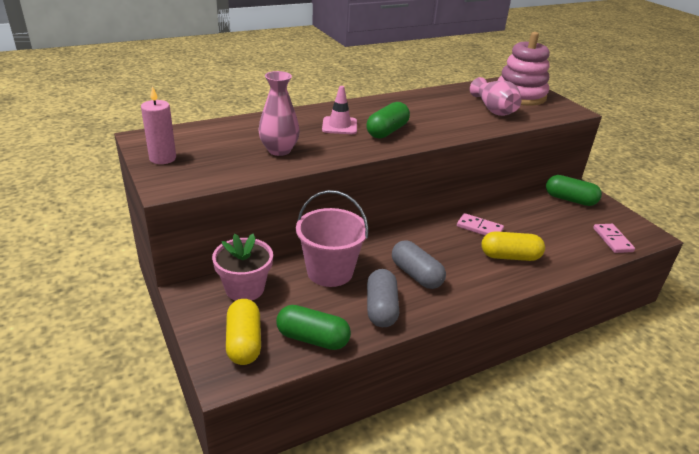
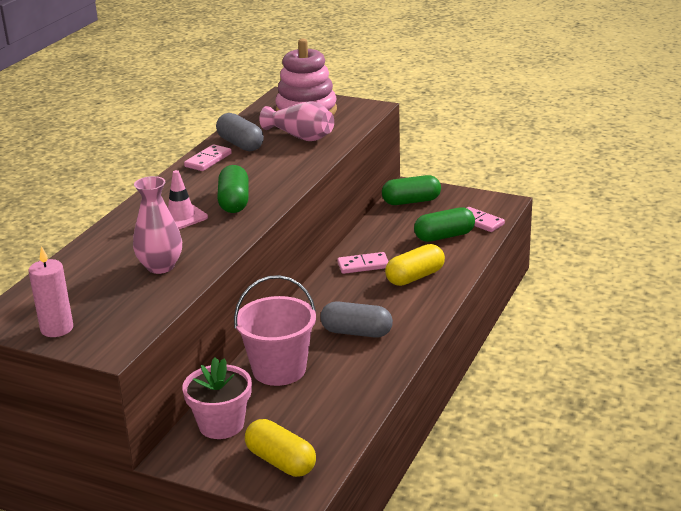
camera: 35 degrees left, 5 degrees down
(313, 338) = (334, 426): green capsule -> green capsule (444, 236)
(381, 308) = (360, 373): grey capsule -> grey capsule (240, 144)
(409, 100) = (208, 160): none -> pink domino

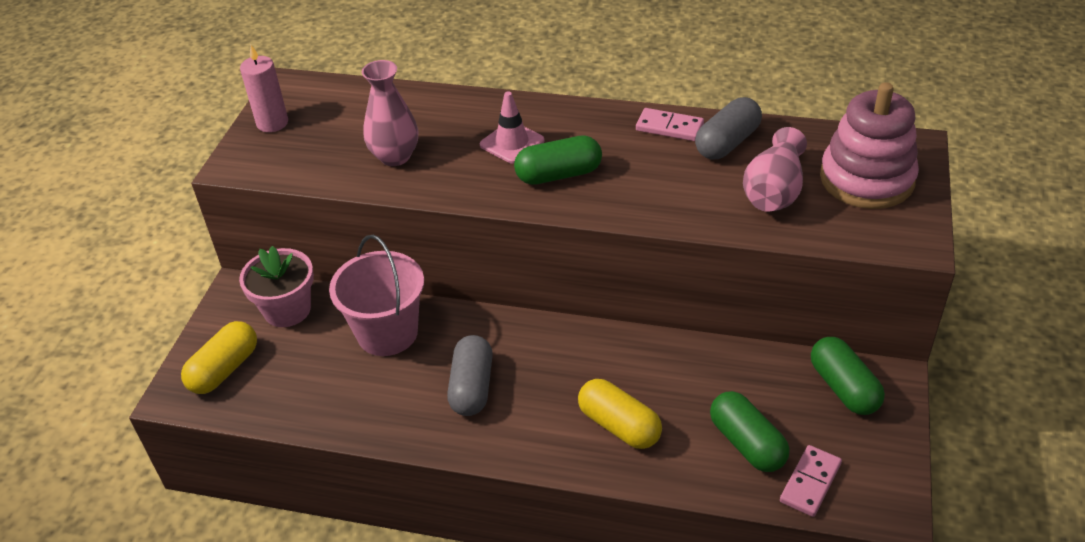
camera: 80 degrees right, 15 degrees up
(363, 265) = (637, 365): pink domino -> none

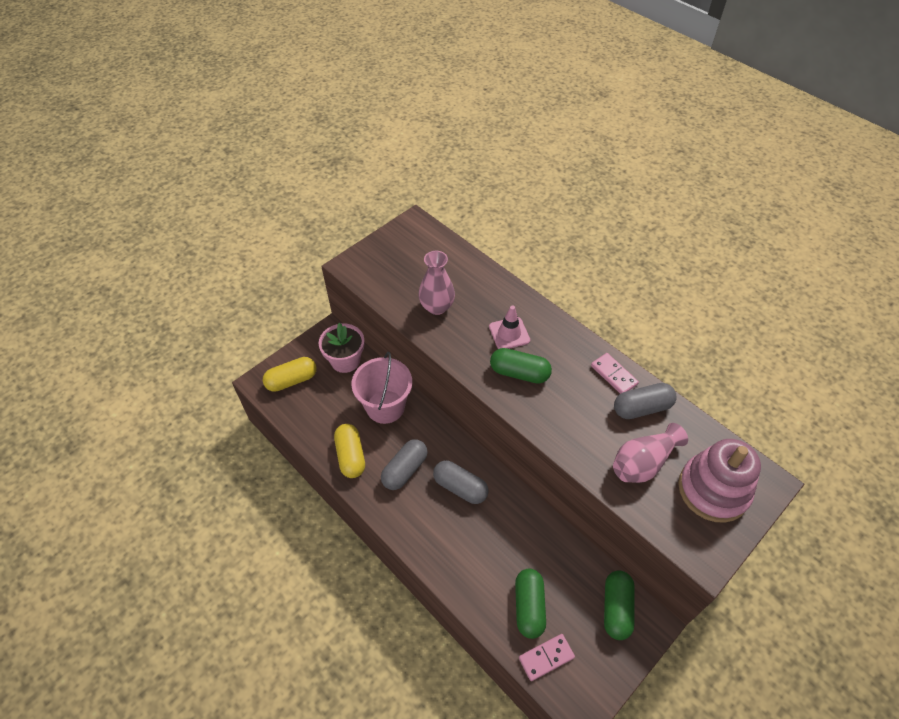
camera: 30 degrees right, 10 degrees up
(272, 123) = (388, 246): pink candle -> none
(560, 368) = (460, 487): none -> grey capsule
(619, 426) = (465, 546): yellow capsule -> yellow capsule (351, 456)

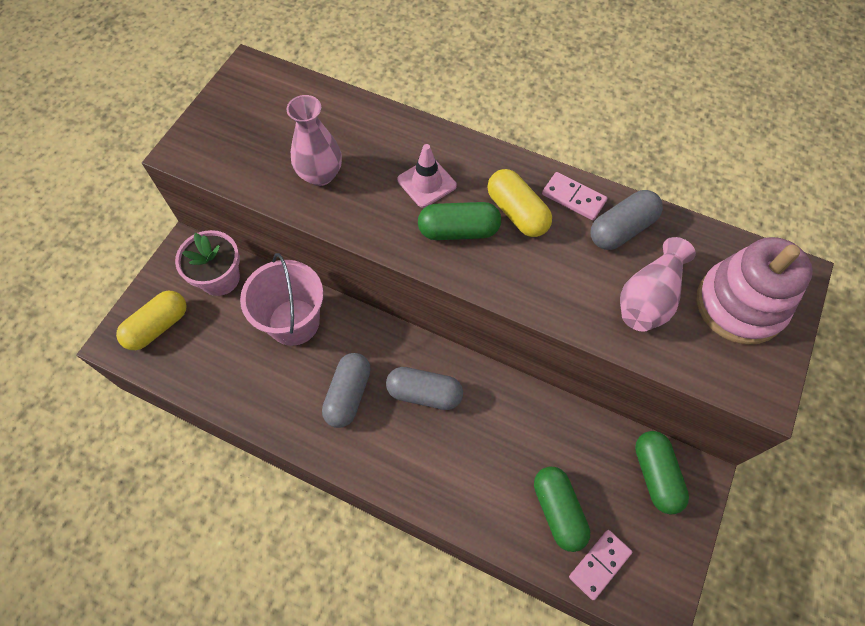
camera: 20 degrees left, 10 degrees up
(351, 456) = (273, 400): yellow capsule -> yellow capsule (517, 212)

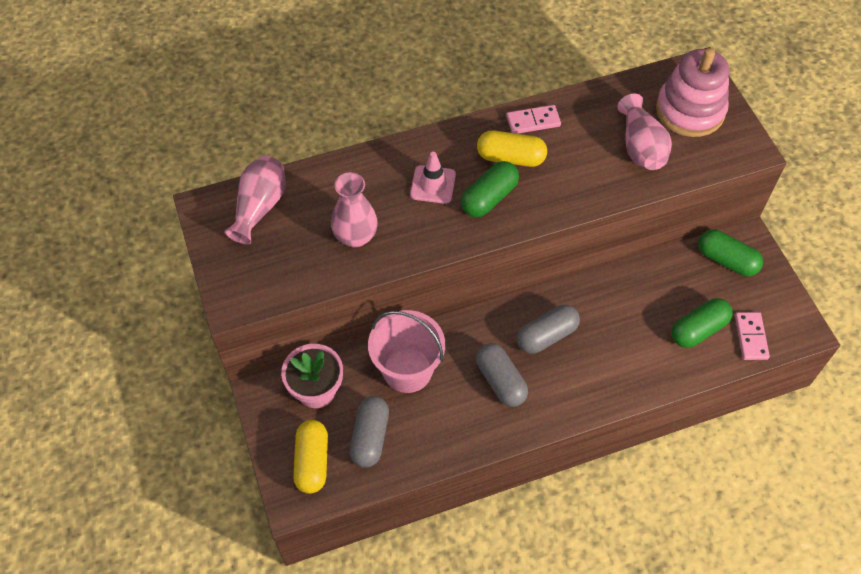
camera: 45 degrees left, 5 degrees down
(283, 97) = (260, 207): none -> pink vase
(558, 511) = (698, 330): green capsule -> green capsule turned 60 degrees counterclockwise
(621, 229) = (581, 118): grey capsule -> grey capsule (370, 437)

